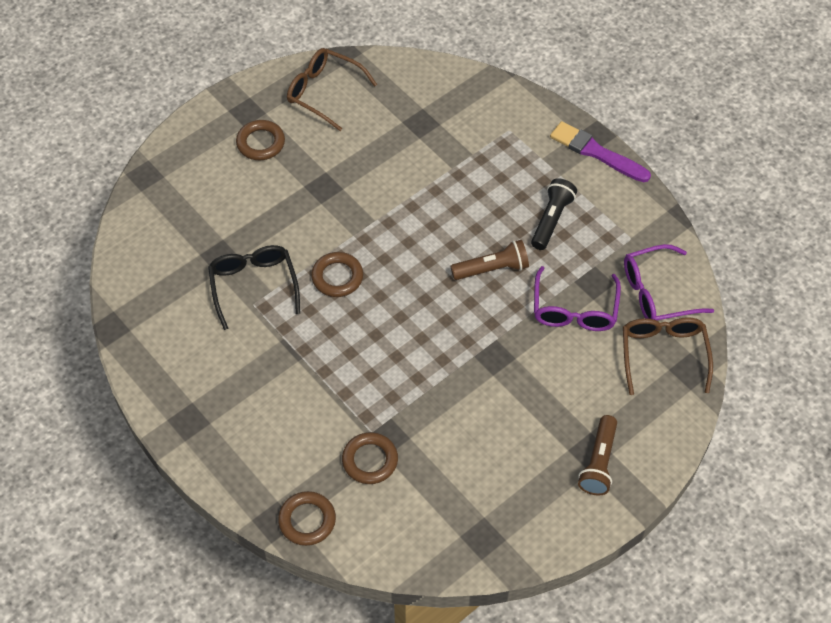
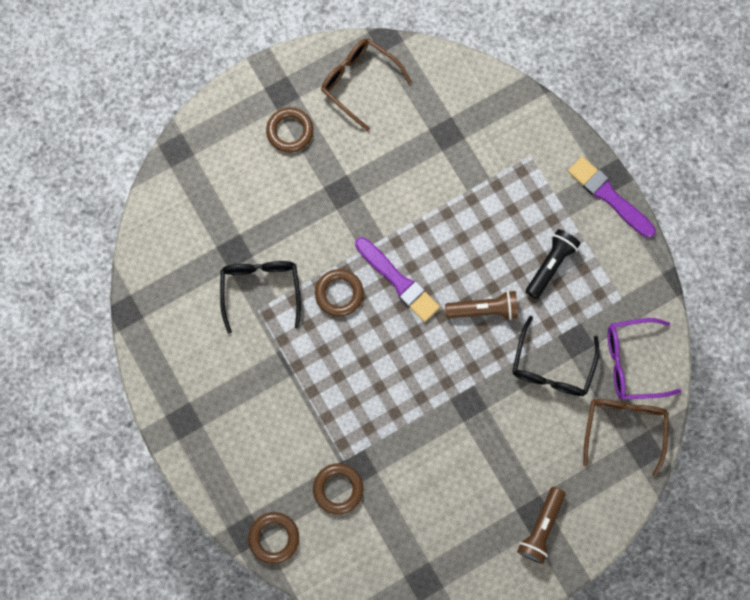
camera: 10 degrees right, 20 degrees up
(397, 256) = (398, 281): none -> purple brush
(574, 309) = (551, 366): purple glasses -> black glasses

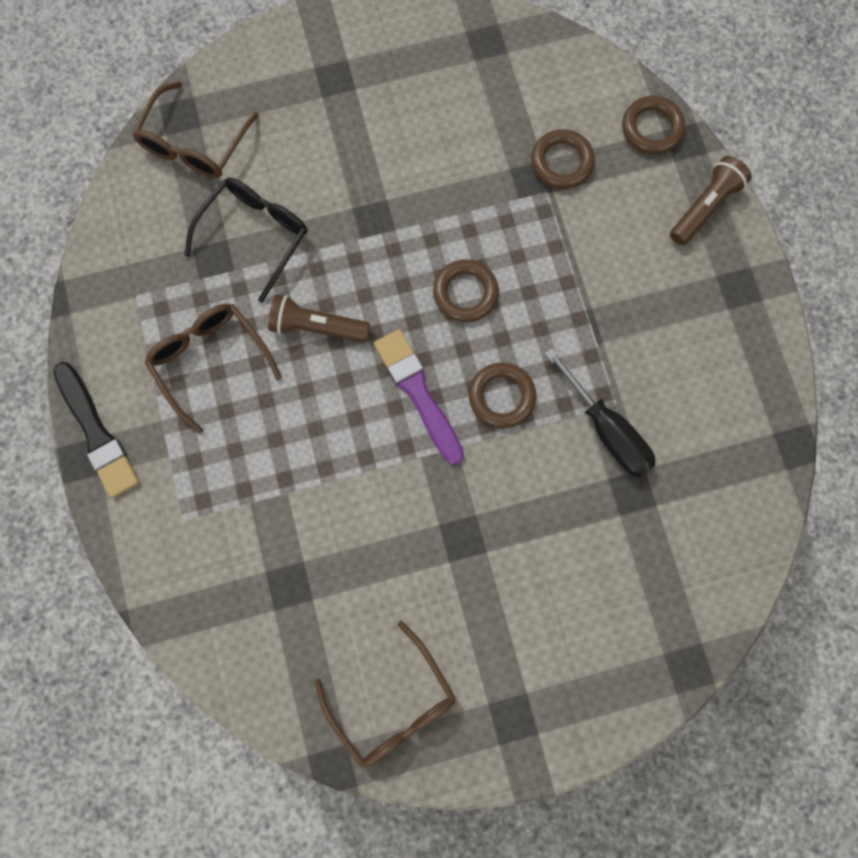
camera: 165 degrees left, 0 degrees up
(261, 290) = (606, 429): black glasses -> black screwdriver
(290, 131) = (515, 651): brown ring -> brown ring (465, 293)
(540, 527) = (333, 64): brown flashlight -> brown flashlight (705, 207)
(550, 265) = (210, 361): black flashlight -> brown glasses
(609, 196) = (97, 433): purple brush -> black brush
(632, 362) = (153, 216): purple glasses -> none

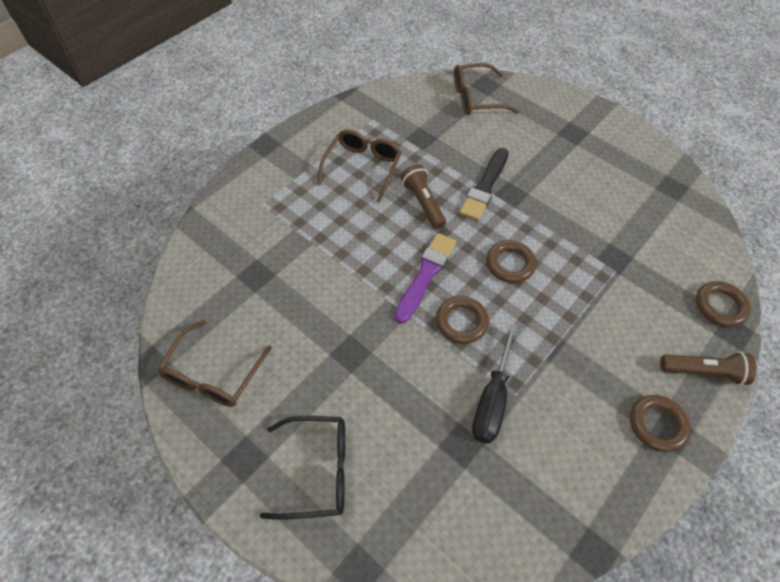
camera: 55 degrees right, 20 degrees down
(97, 433) = (285, 143): black brush -> black brush (485, 187)
(255, 235) = (450, 148): black glasses -> black glasses (317, 470)
(562, 162) = (643, 268): brown ring -> brown ring (657, 425)

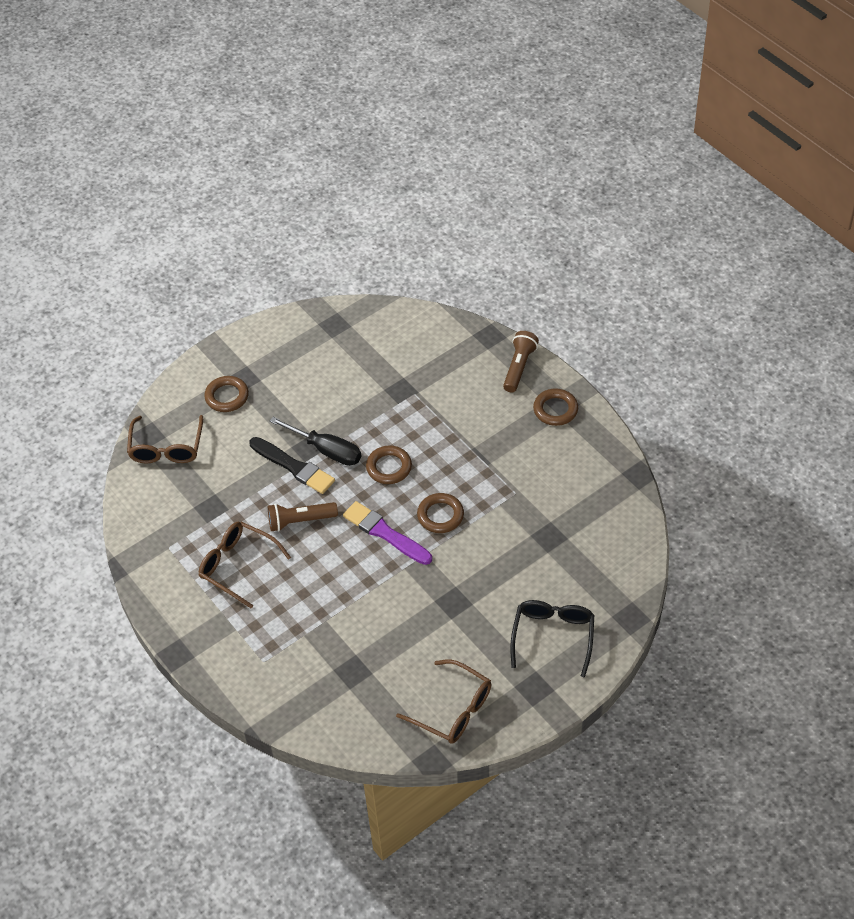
camera: 75 degrees left, 5 degrees down
(492, 399) = (516, 509): black screwdriver -> black screwdriver (326, 450)
(720, 306) = (464, 336): brown ring -> brown ring (227, 396)

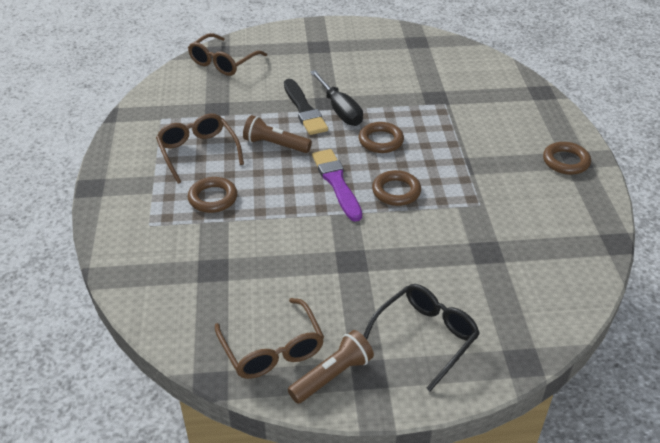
camera: 30 degrees right, 10 degrees down
(227, 396) = (296, 51): brown ring -> brown ring (213, 198)
(519, 367) = (553, 121): brown flashlight -> brown flashlight (332, 376)

